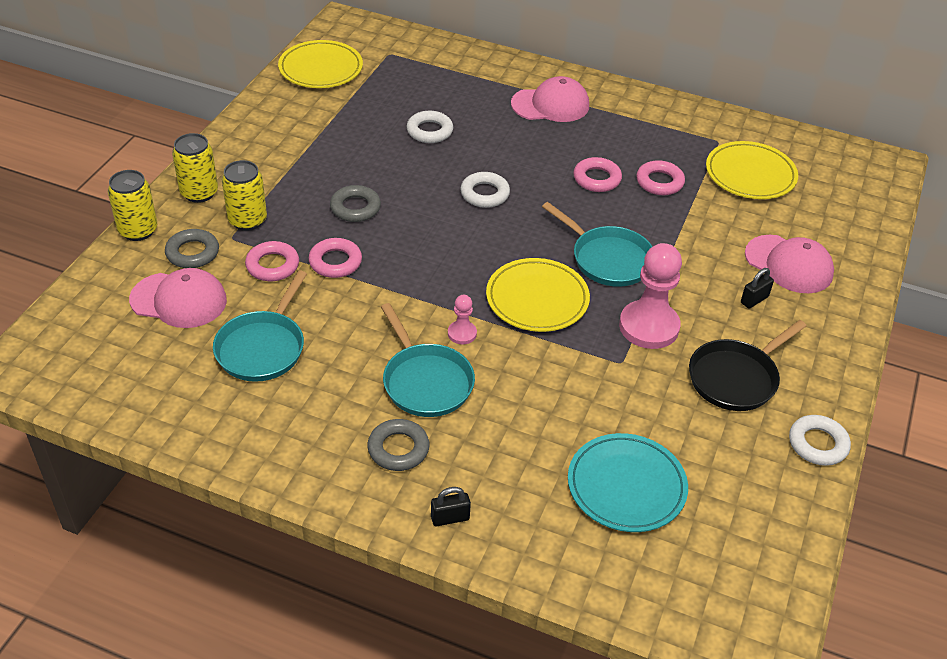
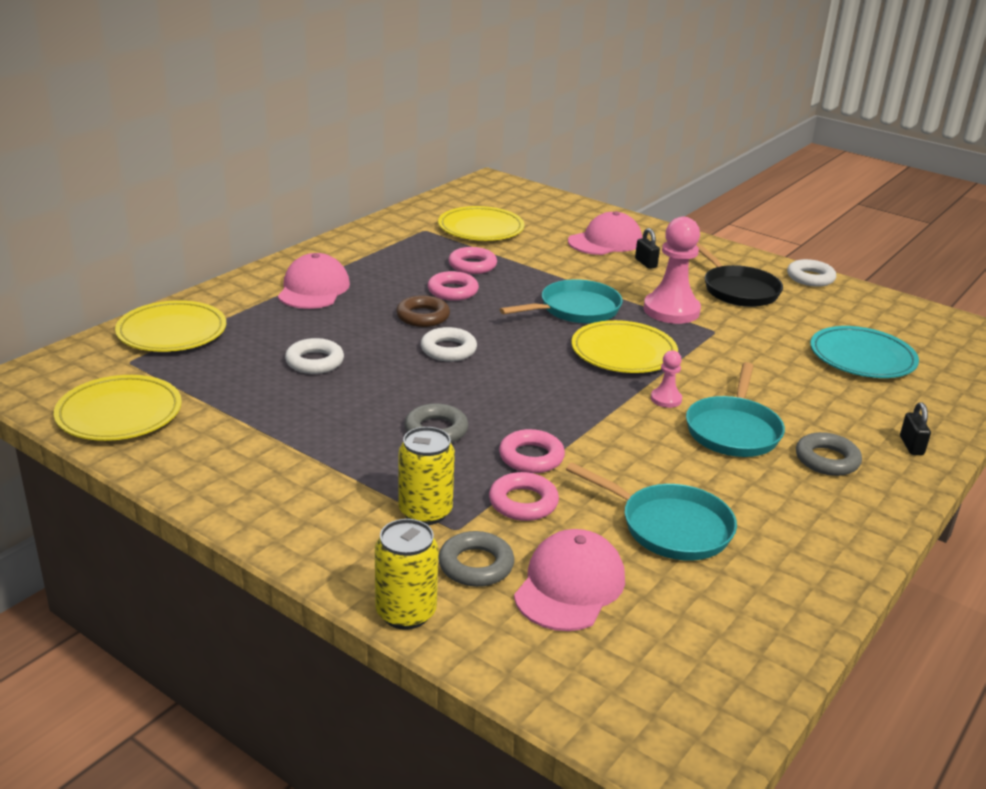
camera: 75 degrees left, 15 degrees down
(199, 193) = (344, 547): yellow can -> none
(425, 381) = (733, 430): turquoise pan -> turquoise pan turned 120 degrees clockwise
(440, 59) = (172, 332): none -> yellow plate
(536, 170) = (423, 316): none -> brown ring

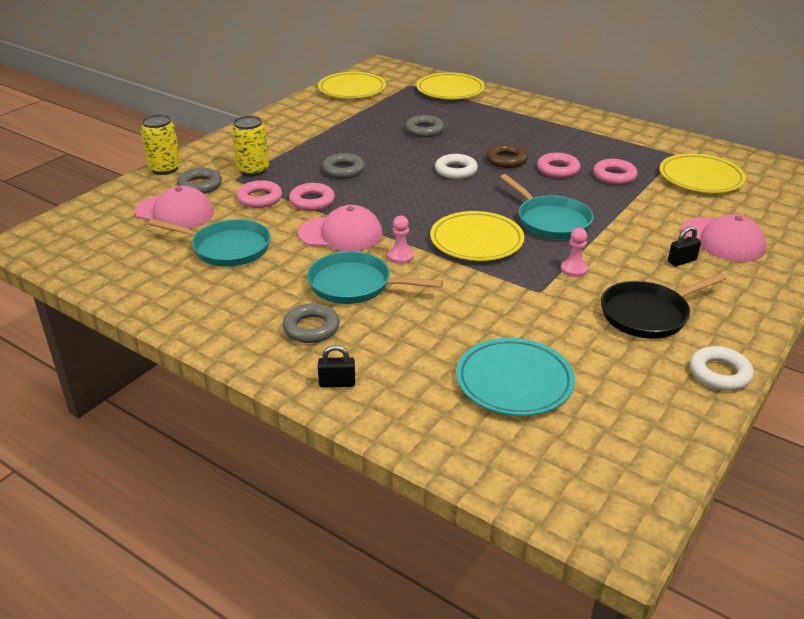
camera: 90 degrees right, 5 degrees up
(313, 289) = (533, 122): pink cap -> pink cap (341, 234)
(314, 362) = (424, 130): white ring -> grey ring
(670, 527) = (227, 248): turquoise pan -> turquoise pan turned 105 degrees counterclockwise
(671, 310) = (574, 269): pink pawn -> pink pawn, size x0.48

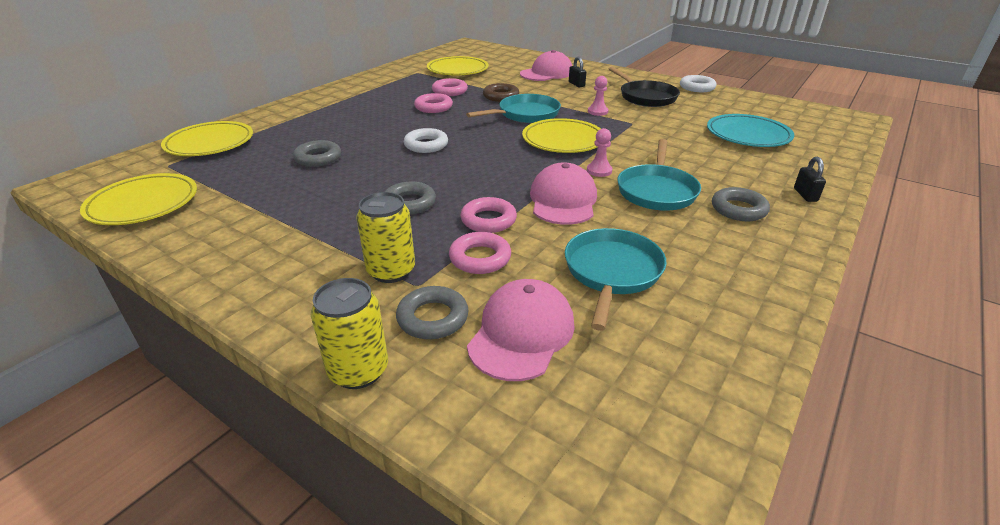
camera: 90 degrees left, 0 degrees up
(506, 160) = (409, 124): brown ring -> brown ring (501, 96)

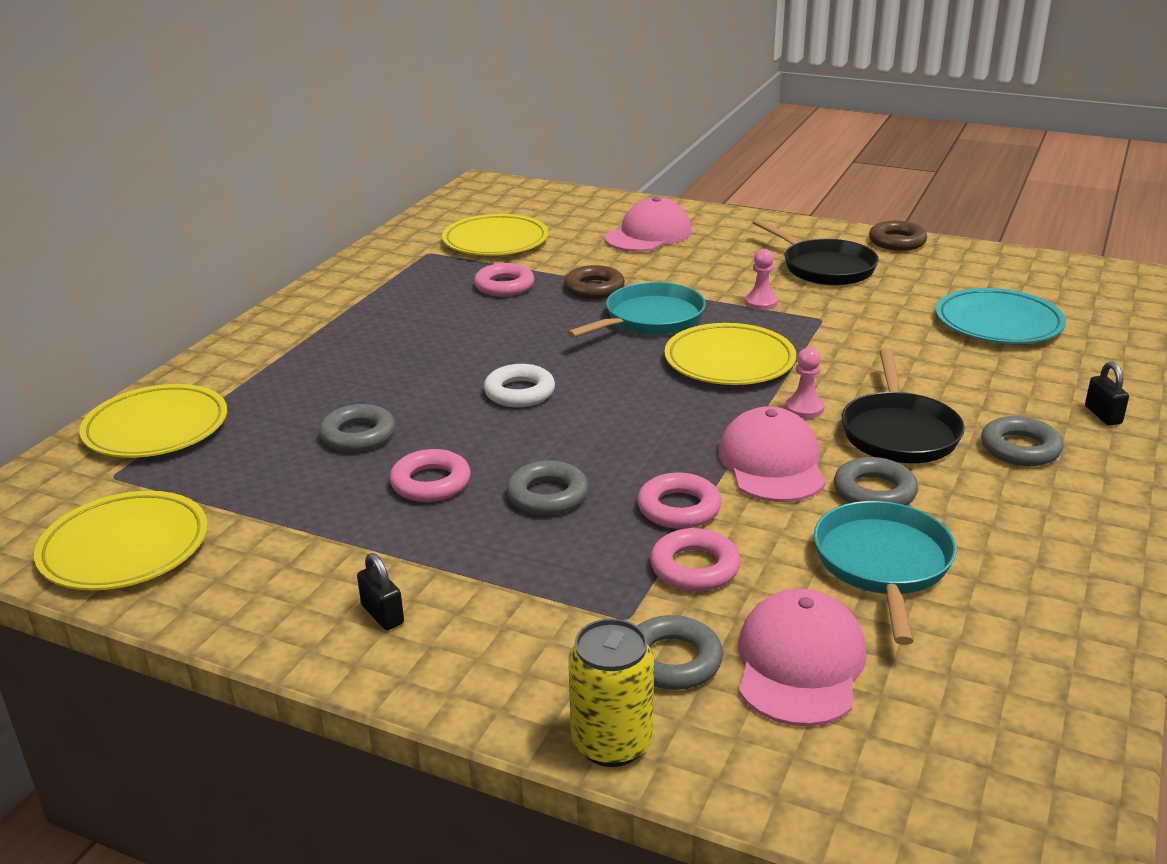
camera: 10 degrees left, 5 degrees down
(391, 271) = (579, 603): yellow can -> none
(433, 107) = (494, 320): pink ring -> pink ring (431, 483)
(576, 84) = (706, 253): black padlock -> black padlock (382, 615)
(625, 225) = (874, 492): none -> grey ring
(656, 191) = (898, 432): turquoise pan -> black pan
(697, 87) = (897, 242): white ring -> brown ring

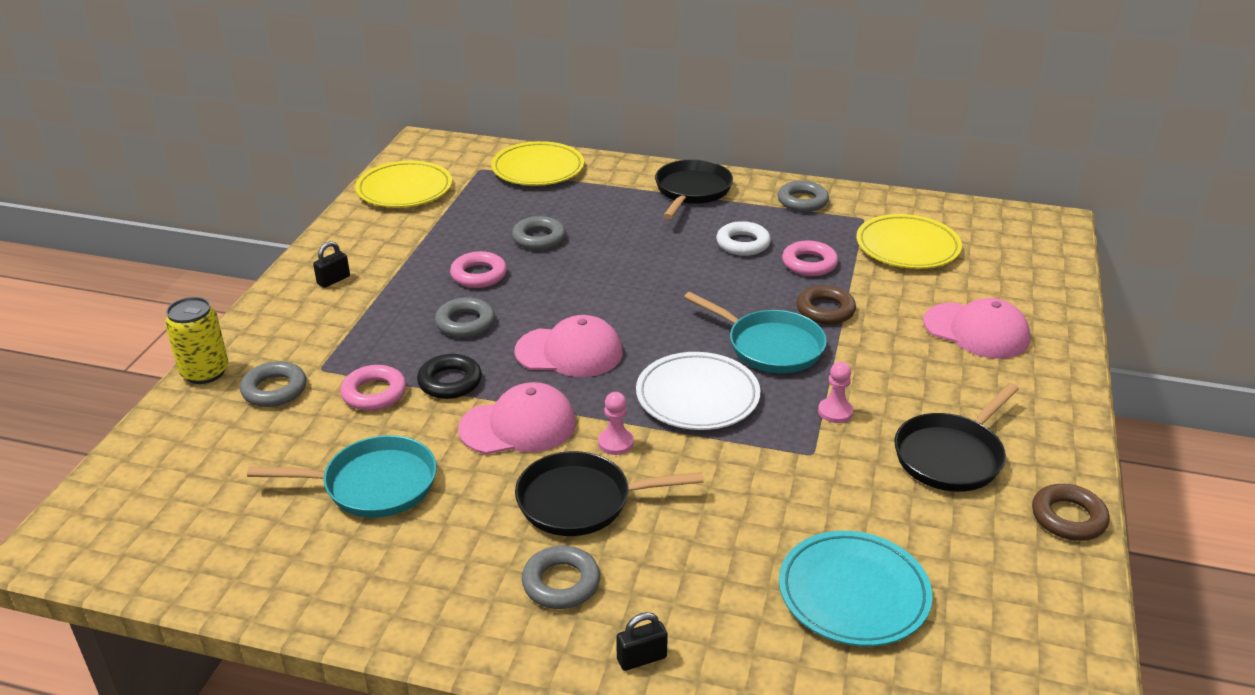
camera: 80 degrees right, 5 degrees up
(305, 330) = (692, 191): none -> black pan
(519, 392) = (614, 294): white ring -> white ring (743, 244)
(679, 508) = (450, 382): pink ring -> black ring
(729, 361) = (697, 396): yellow plate -> white plate
(800, 664) = (262, 443): pink cap -> pink cap (569, 352)
(874, 492) = (477, 483): grey ring -> grey ring (802, 201)

